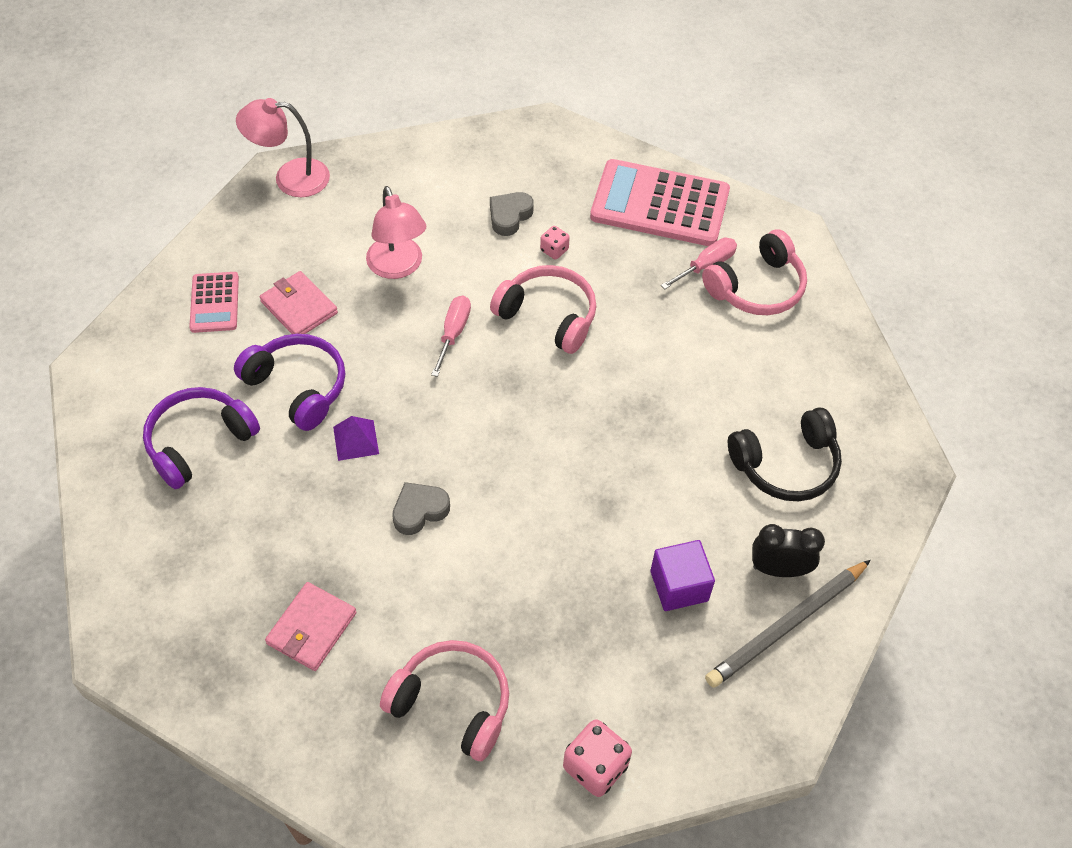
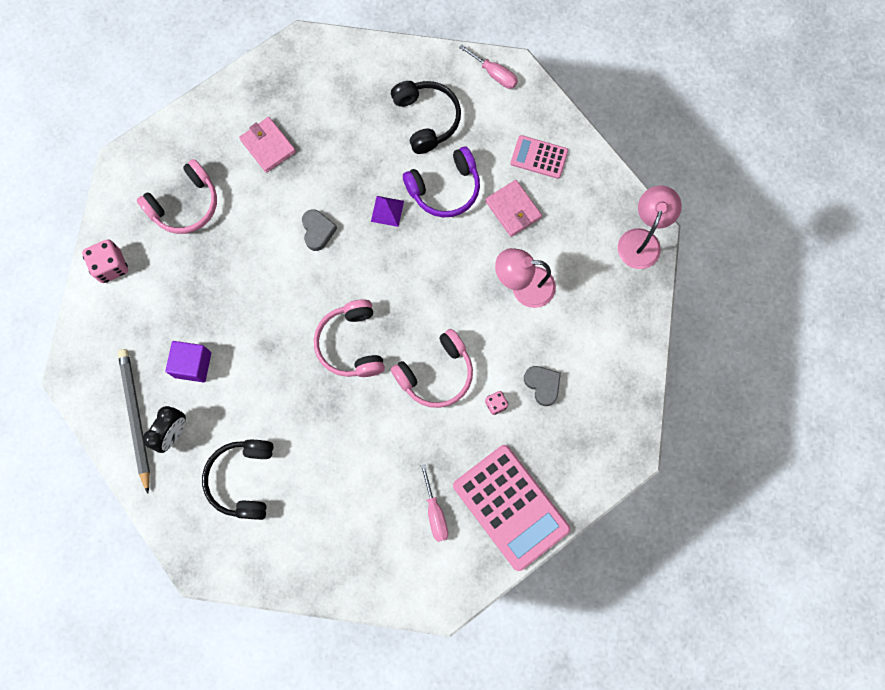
camera: 115 degrees right, 20 degrees up
(199, 442) = (426, 119): purple headphones -> black headphones
(299, 307) = (513, 209): pink wallet -> pink wallet turned 75 degrees clockwise
(453, 333) = (448, 303): pink screwdriver -> pink screwdriver (494, 74)
(660, 204) = (510, 507): pink calculator -> pink calculator turned 105 degrees clockwise
(757, 287) = (399, 541): pink headphones -> pink headphones (351, 344)

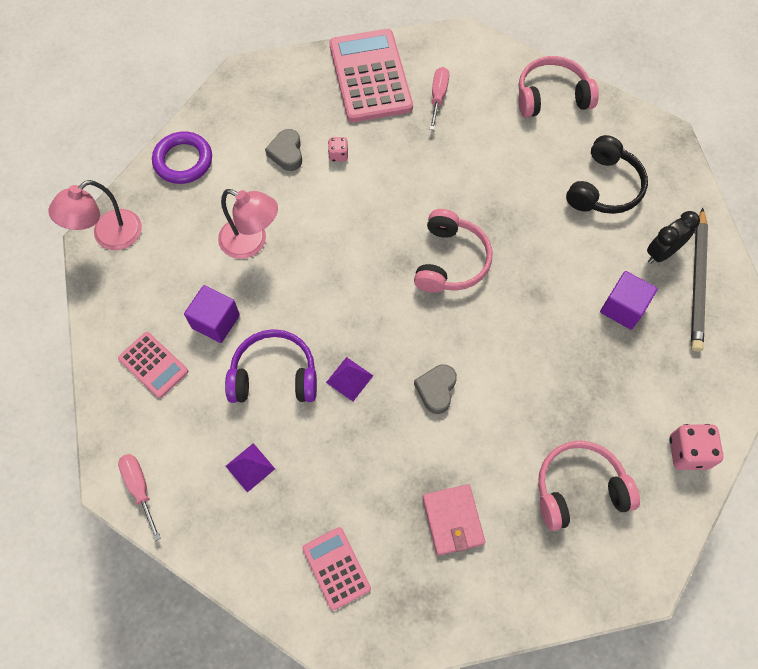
camera: 155 degrees left, 10 degrees down
(334, 84) = (336, 568): none -> pink calculator
(426, 119) = (250, 467): black headphones -> purple pyramid
(436, 374) = (380, 201): pink headphones -> pink headphones (551, 96)
(513, 209) = (216, 321): pink wallet -> purple cube
(627, 336) = (183, 161): none -> purple ring

